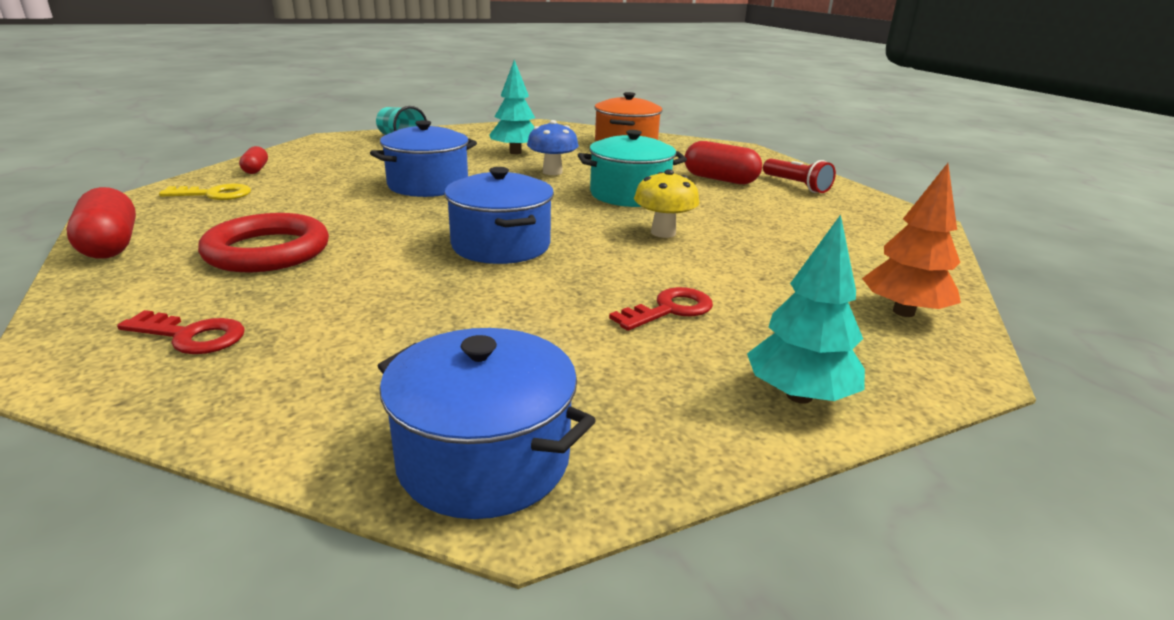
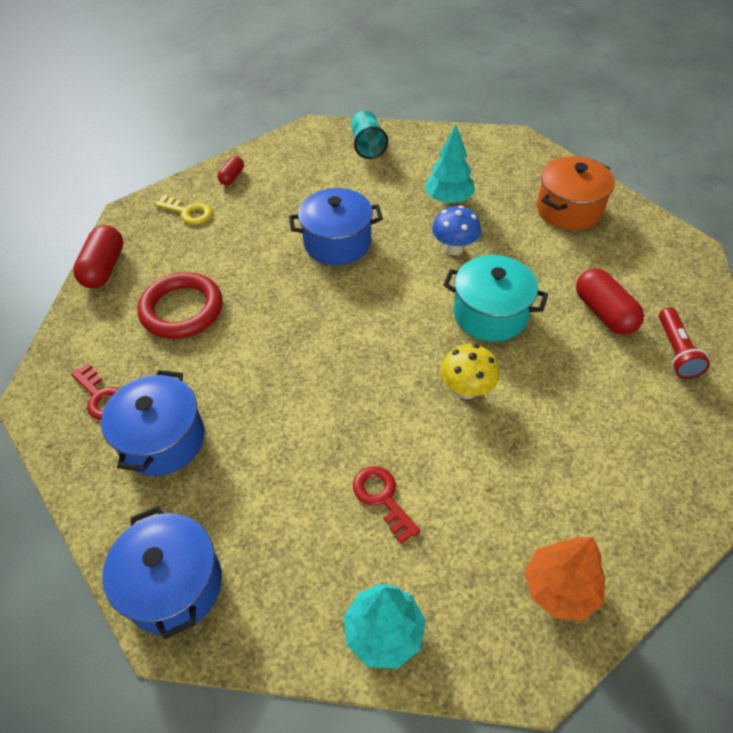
camera: 35 degrees right, 25 degrees up
(501, 245) = (329, 360): blue pot -> blue pot (163, 439)
(670, 310) = (382, 498): red key -> red key turned 120 degrees counterclockwise

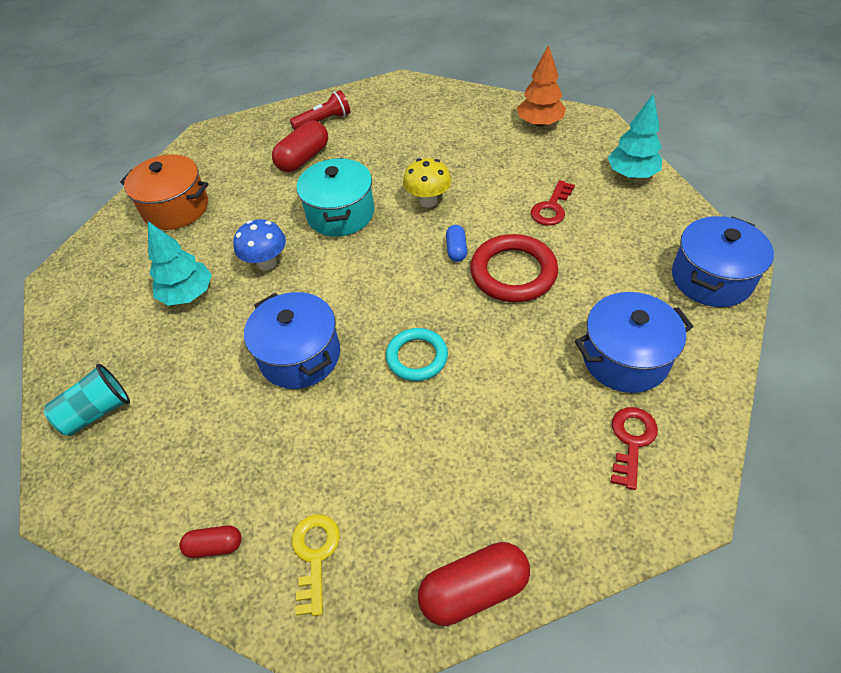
camera: 115 degrees left, 0 degrees up
(182, 310) = (479, 444): red ring -> red ring (513, 272)
(281, 305) = (417, 357): none -> turquoise ring
(379, 381) = (456, 250): none -> blue capsule

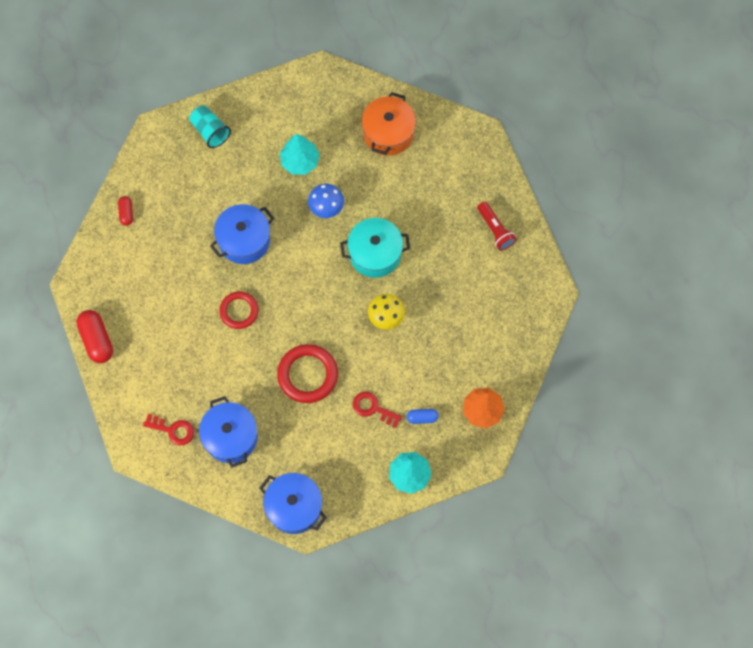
camera: 85 degrees right, 20 degrees up
(303, 158) = (444, 219): red capsule -> none
(315, 555) = (118, 263): yellow key -> none
(417, 357) = (239, 311): turquoise ring -> red ring
(456, 250) = (332, 337): blue capsule -> blue capsule (422, 417)

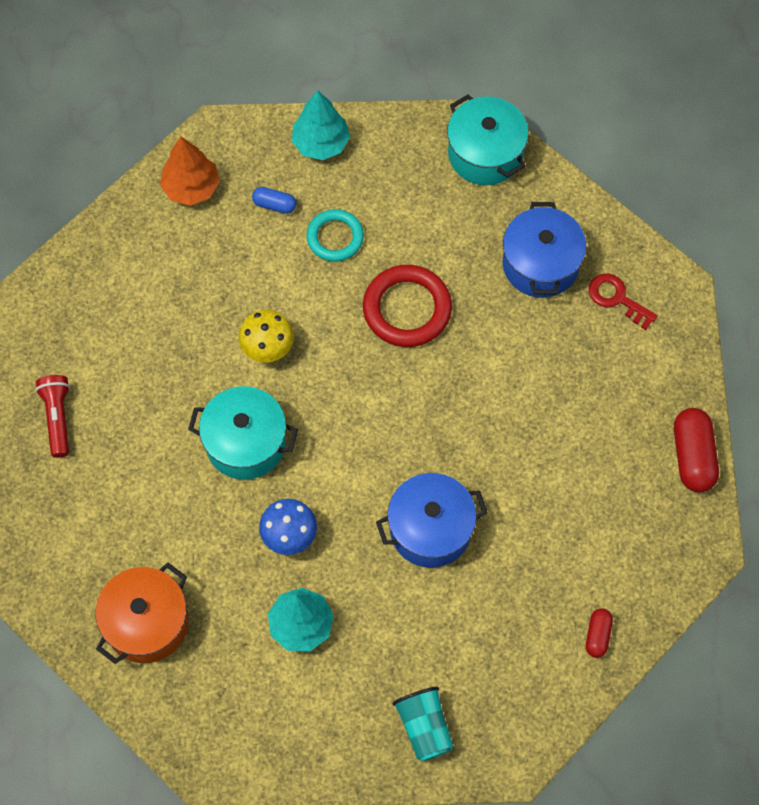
camera: 160 degrees left, 5 degrees down
(239, 311) = (473, 428): red ring -> none
(294, 507) = (485, 154): blue pot -> turquoise pot
(373, 408) = (335, 237): red key -> turquoise ring

